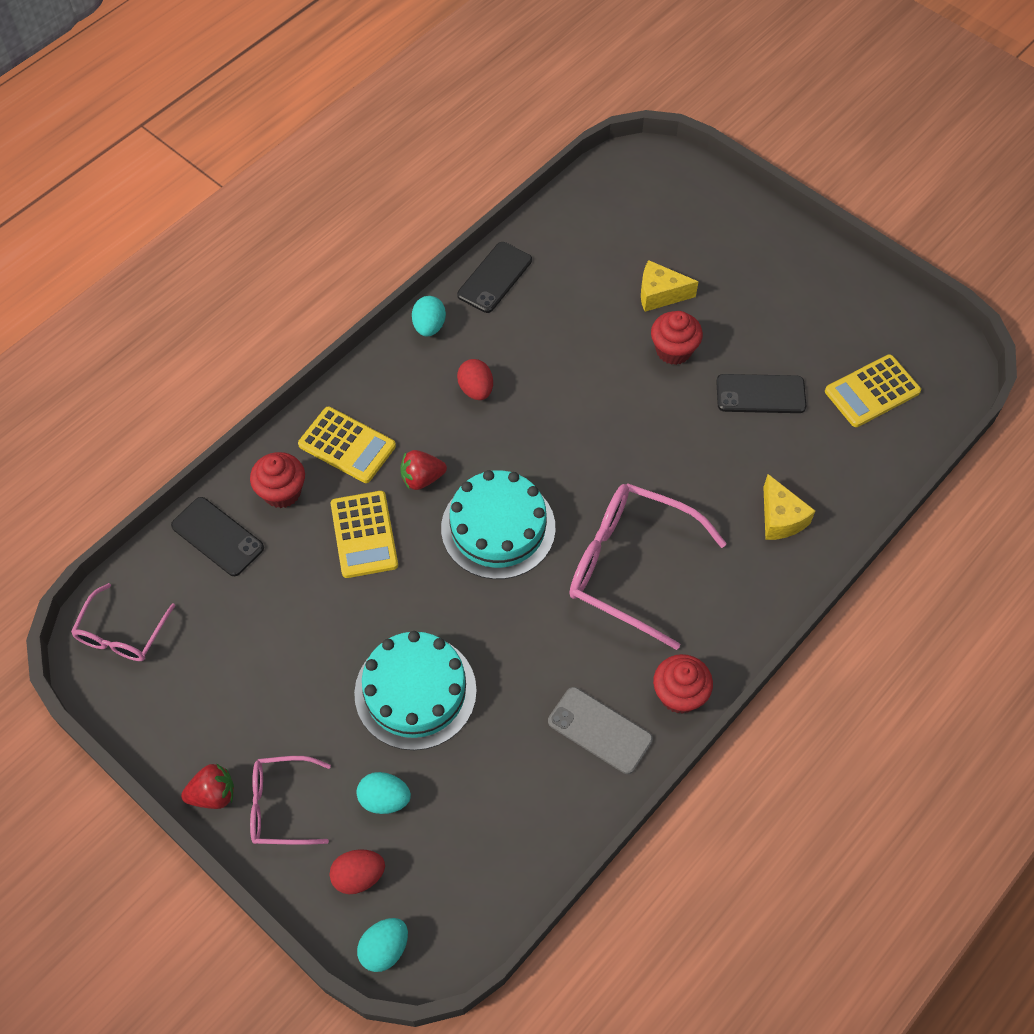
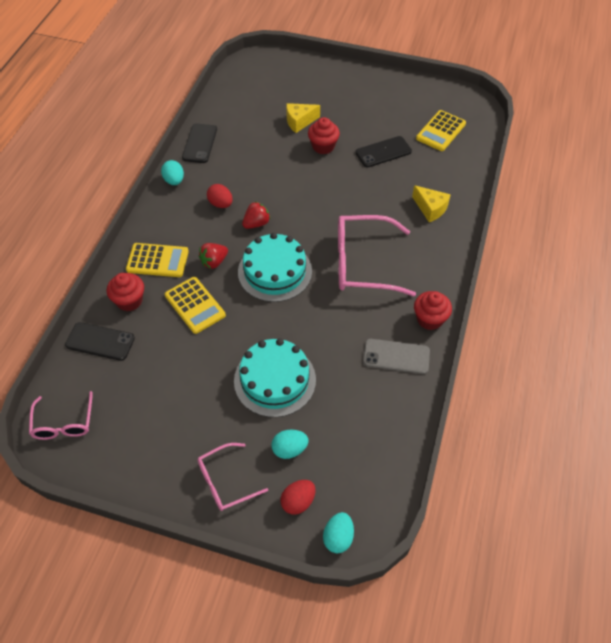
camera: 25 degrees left, 5 degrees down
(213, 794) = (176, 494): red strawberry -> red strawberry (256, 223)

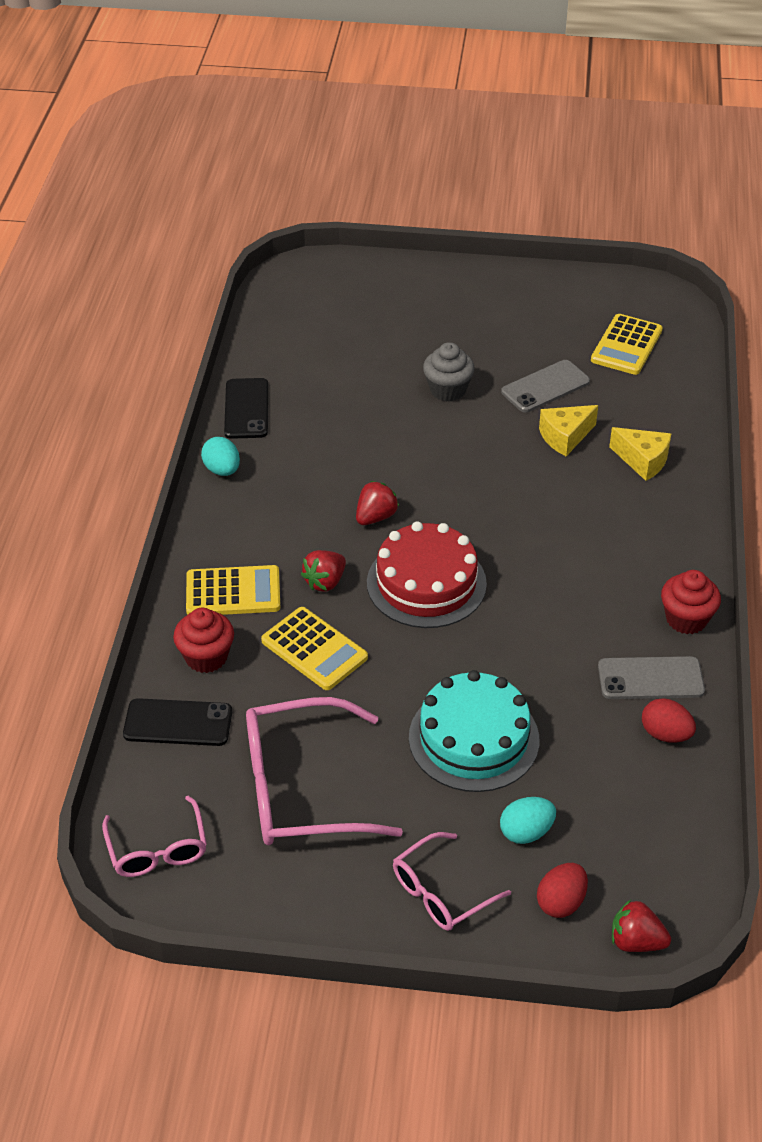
camera: 10 degrees left, 10 degrees down
(221, 204) = (309, 495): red egg -> red egg (665, 734)
(275, 271) = (426, 583): turquoise cake -> red cake
(299, 122) = (399, 357): yellow cheese -> yellow cheese (565, 437)
(323, 146) = (448, 390): red cupcake -> grey cupcake
(338, 537) = (636, 941): turquoise egg -> red strawberry
(364, 263) = (563, 553): pink glasses -> pink glasses (303, 788)
(383, 152) = (545, 387): black phone -> grey phone

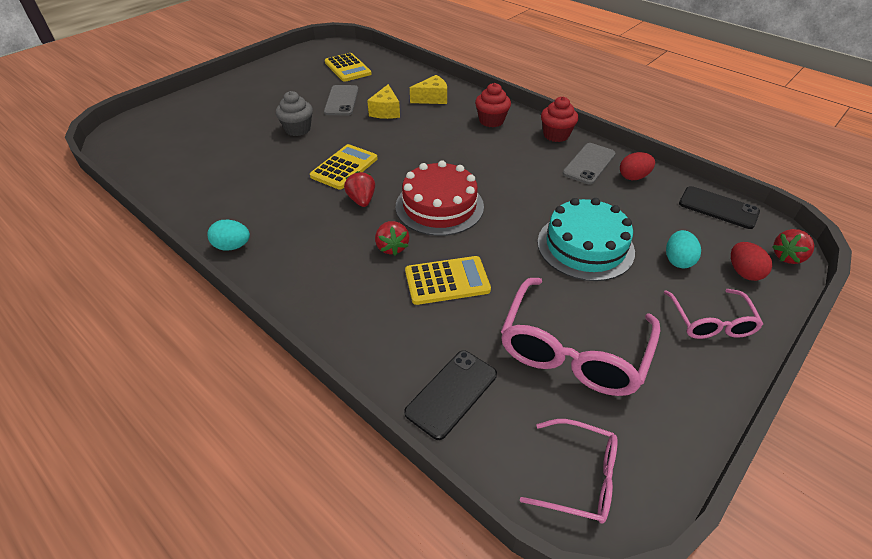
camera: 55 degrees left, 0 degrees up
(206, 657) = (400, 342): red cupcake -> red cupcake (491, 121)
(233, 592) = (352, 296): yellow calculator -> yellow calculator (344, 167)
(246, 409) = (195, 209): black phone -> black phone (718, 208)

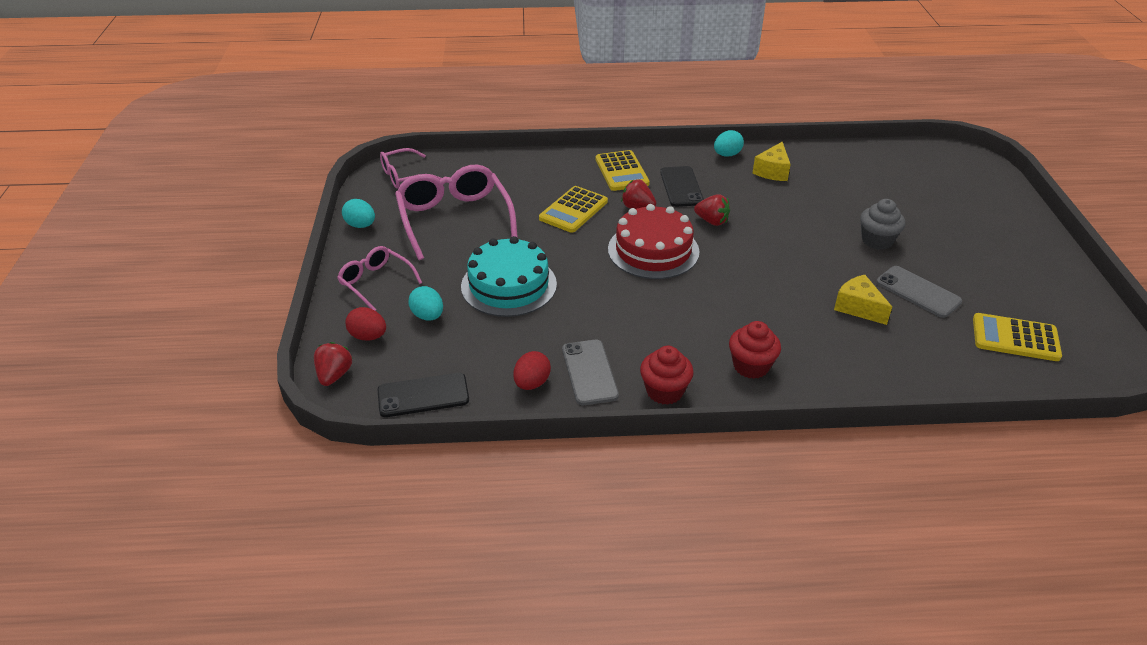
camera: 135 degrees right, 5 degrees down
(344, 167) = (773, 235): yellow calculator -> yellow calculator (621, 171)
(432, 98) = (855, 356): yellow cheese -> yellow cheese (772, 171)
(452, 393) = (499, 169): black phone -> black phone (681, 187)
(692, 417) = (361, 225): none -> turquoise egg

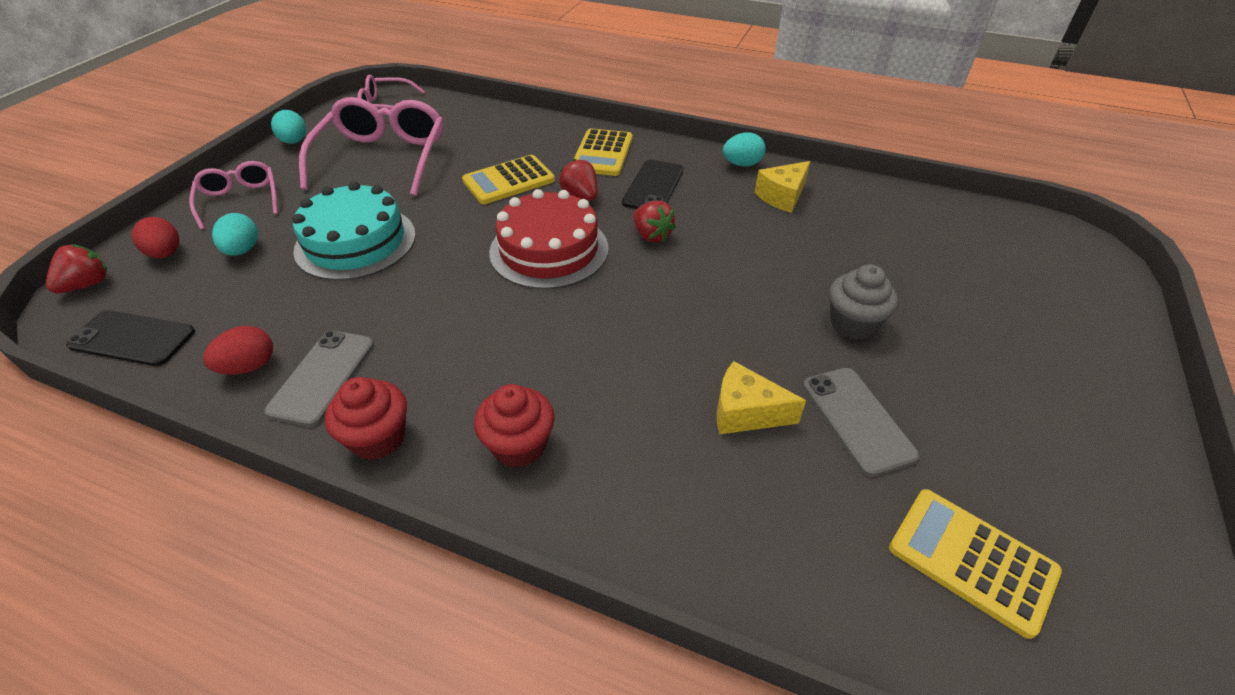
camera: 25 degrees right, 5 degrees up
(858, 307) = (745, 412): yellow cheese -> yellow cheese turned 60 degrees counterclockwise

